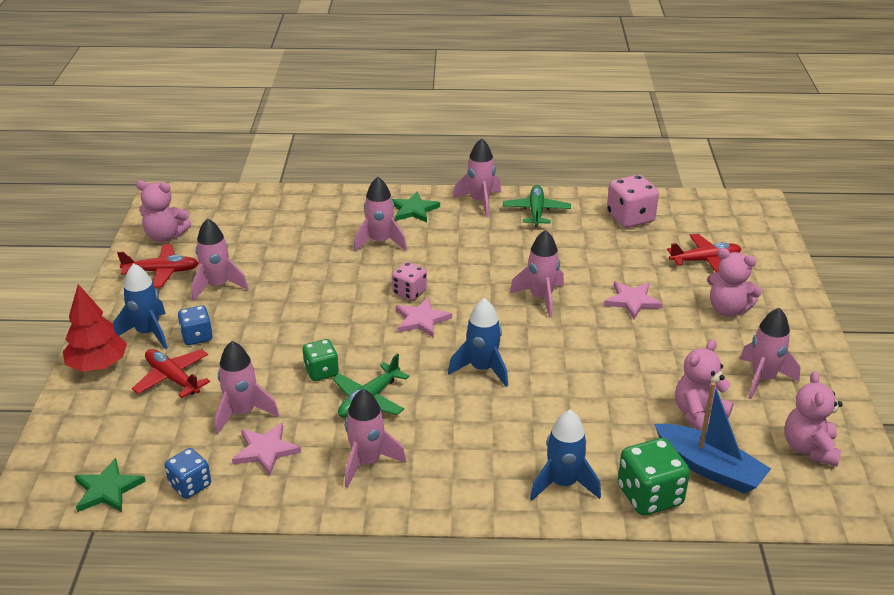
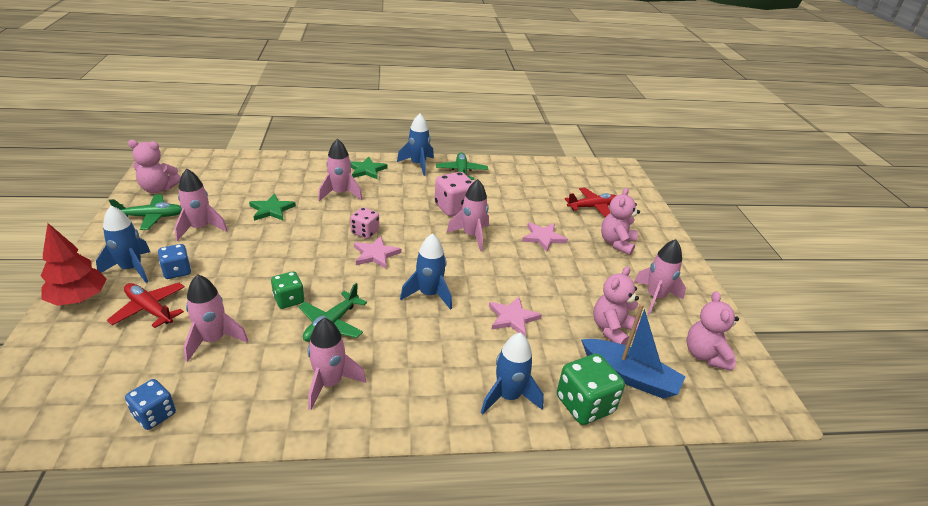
camera: 10 degrees left, 0 degrees up
(107, 489) = (67, 423): green star -> green star (271, 210)
(162, 272) = (151, 217): red plane -> green plane
(265, 450) = (233, 376): pink star -> pink star (512, 318)
(480, 202) = (418, 165): pink rocket -> blue rocket
(630, 218) = (532, 177): pink dice -> pink dice (454, 208)
(728, 309) = (616, 243): pink teddy bear -> pink teddy bear turned 90 degrees clockwise

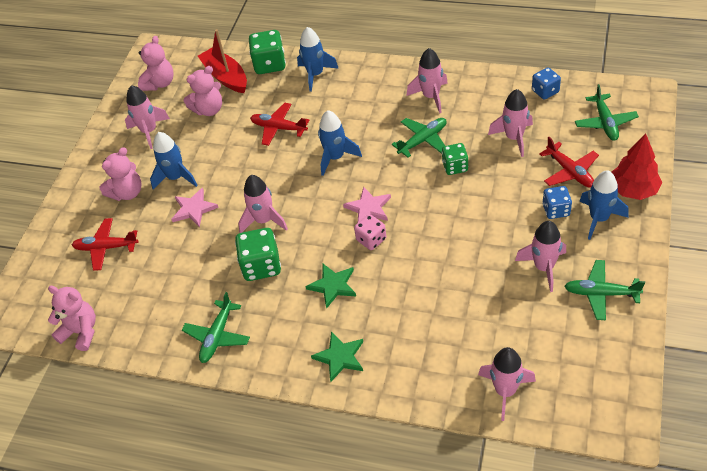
camera: 150 degrees left, 15 degrees up
(78, 376) = (605, 122): none -> green plane
(158, 189) = (607, 348): pink teddy bear -> pink teddy bear (81, 332)
(271, 210) = (467, 289): green star -> green star (333, 286)
(340, 194) = (384, 309): pink rocket -> pink rocket (505, 391)
(418, 165) = (267, 361): blue rocket -> blue rocket (176, 177)
(454, 208) = (261, 266): pink dice -> green dice
(512, 318) = (278, 128): pink star -> red plane
(629, 376) = (226, 77): blue boat -> red boat

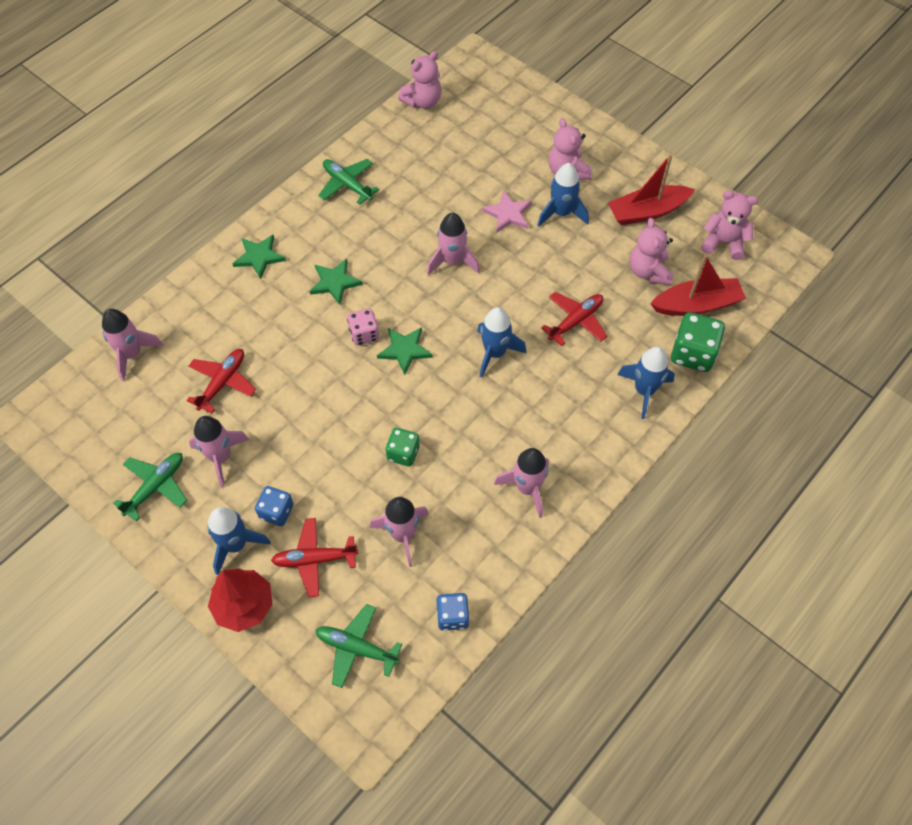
camera: 110 degrees right, 10 degrees up
(106, 247) = (506, 139): red plane -> red plane (223, 382)
(149, 131) = (647, 212): pink rocket -> red boat
(159, 83) = (723, 242): pink teddy bear -> pink teddy bear turned 150 degrees clockwise
(261, 266) = (398, 240): green dice -> none
(368, 208) = (404, 350): pink star -> green star
(423, 140) = (463, 444): green plane -> none

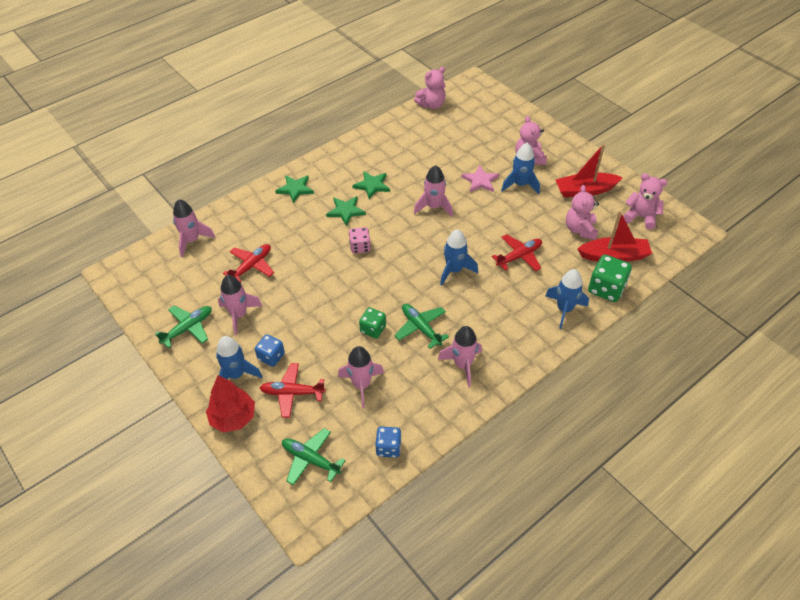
camera: 10 degrees right, 10 degrees down
(347, 184) = (367, 150): green plane -> green plane (421, 328)
(404, 350) = (387, 260): green star -> green star (372, 185)

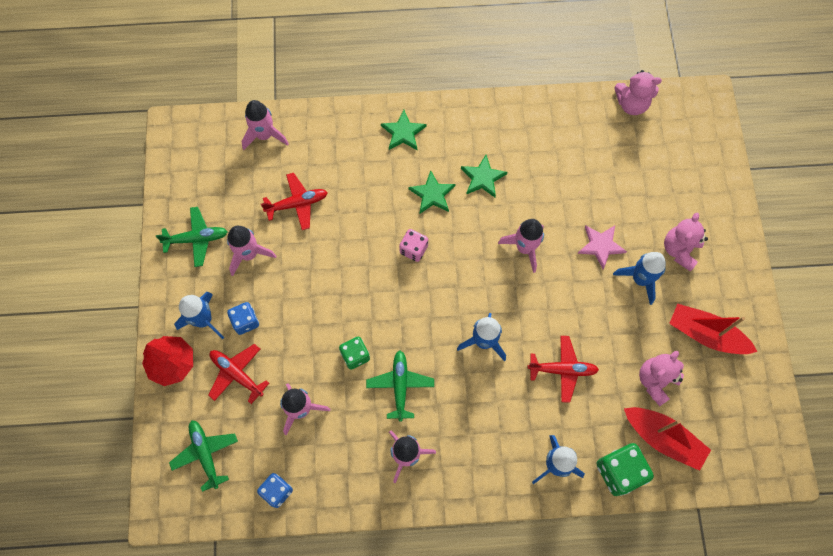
camera: 35 degrees right, 20 degrees up
(641, 217) = (738, 411): pink teddy bear -> none

